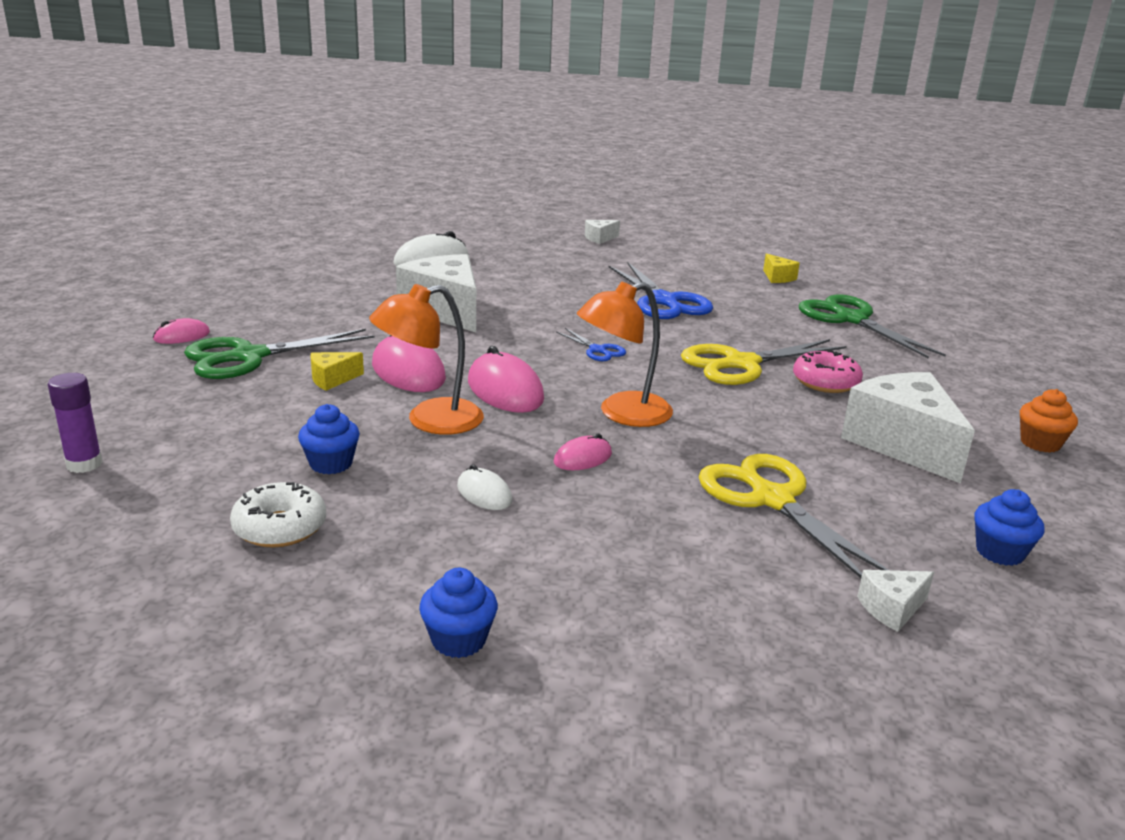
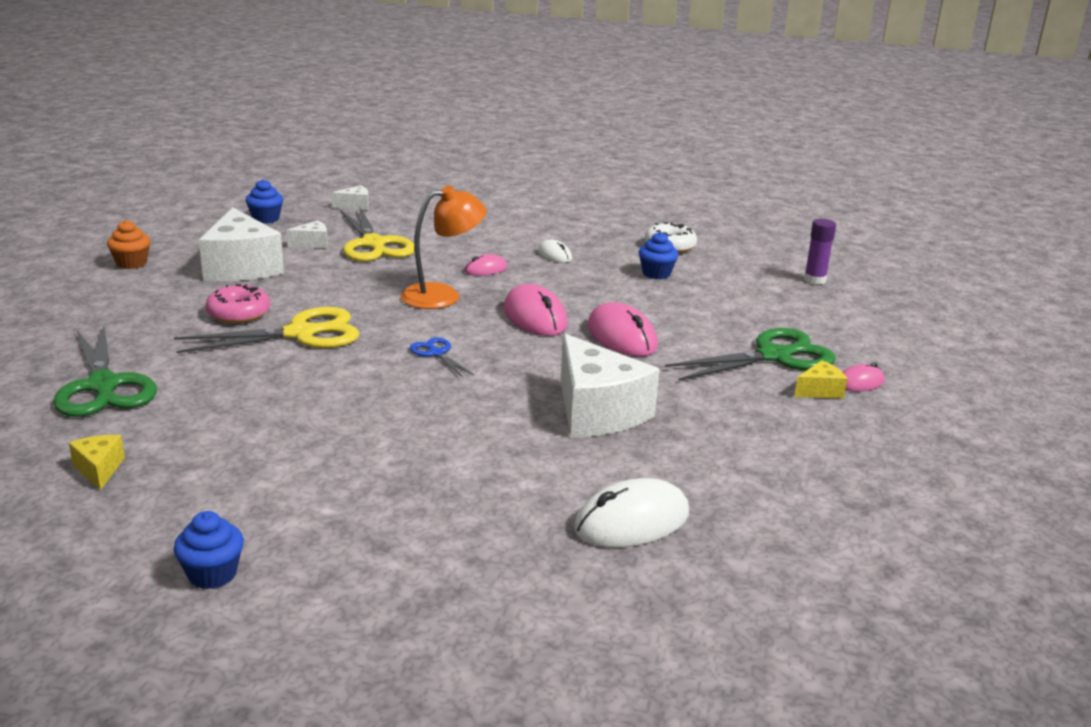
camera: 175 degrees left, 0 degrees up
(332, 379) = (685, 331): yellow cheese -> yellow cheese (820, 391)
(430, 421) = (595, 296): orange lamp -> none
(458, 640) = (567, 209): blue cupcake -> blue cupcake (212, 574)
(600, 238) = (320, 598): white cheese -> white cheese (312, 243)
(664, 301) = (316, 422): blue scissors -> none

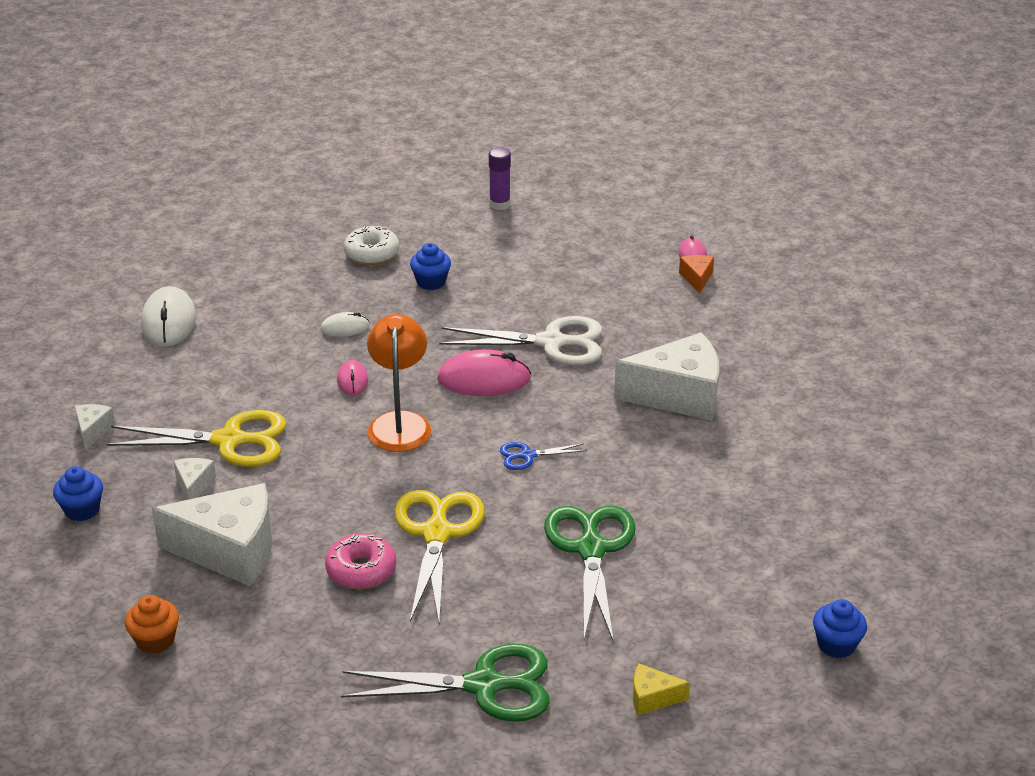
camera: 65 degrees left, 10 degrees up
(621, 336) = (552, 342): pink mouse -> white scissors
(632, 521) = (839, 425): white mouse -> white mouse (168, 321)
(774, 356) = (630, 278): green scissors -> green scissors (591, 549)
(820, 391) = (696, 278): yellow cheese -> orange cheese

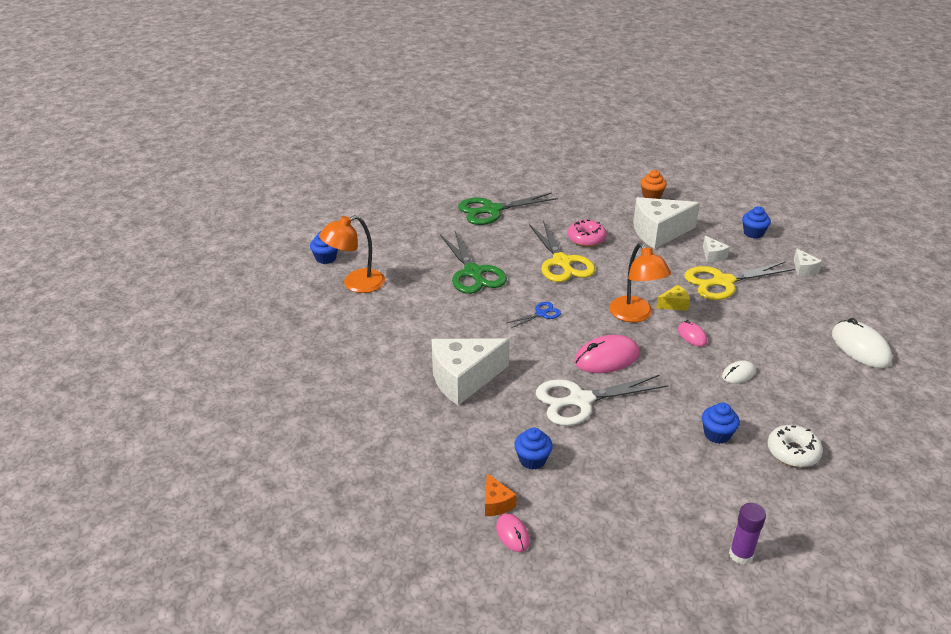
camera: 160 degrees right, 0 degrees up
(641, 303) = (532, 460): none -> blue cupcake
(652, 698) = (412, 221): yellow cheese -> yellow cheese (674, 304)
(791, 575) = (355, 284): none -> orange lamp

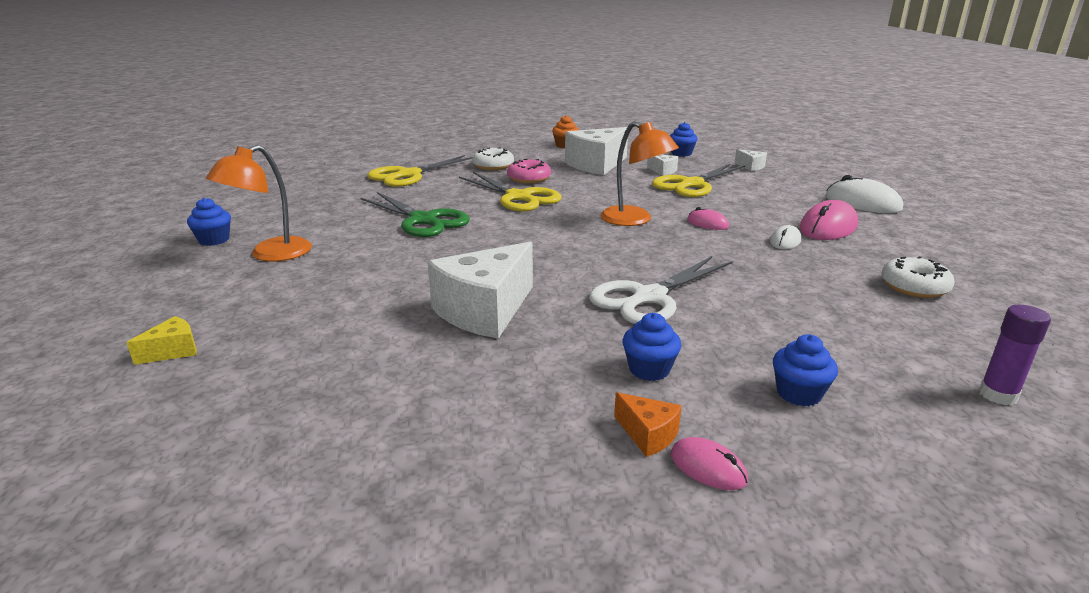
camera: 25 degrees left, 10 degrees down
(491, 210) = (408, 175): green scissors -> yellow scissors
(541, 314) = (532, 237): blue scissors -> none
(567, 213) = (493, 166): none -> white donut
(606, 358) = (640, 256): pink mouse -> pink mouse (828, 227)
(674, 304) = (664, 206): yellow cheese -> yellow cheese (173, 351)
(717, 434) = (826, 291): blue cupcake -> blue cupcake (798, 393)

